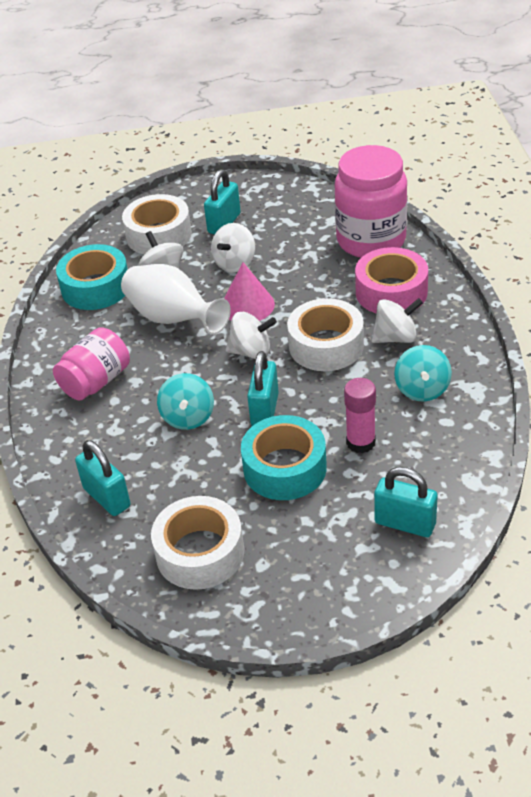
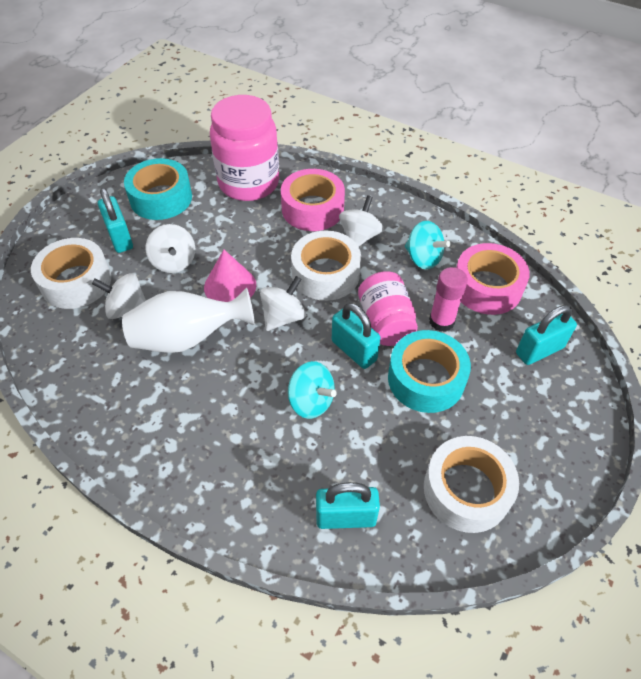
camera: 55 degrees left, 10 degrees up
(96, 287) = (81, 362): turquoise tape -> turquoise tape (161, 198)
(96, 381) = (198, 436): pink jar -> pink jar (385, 322)
(440, 448) = (487, 287): none -> pink tape

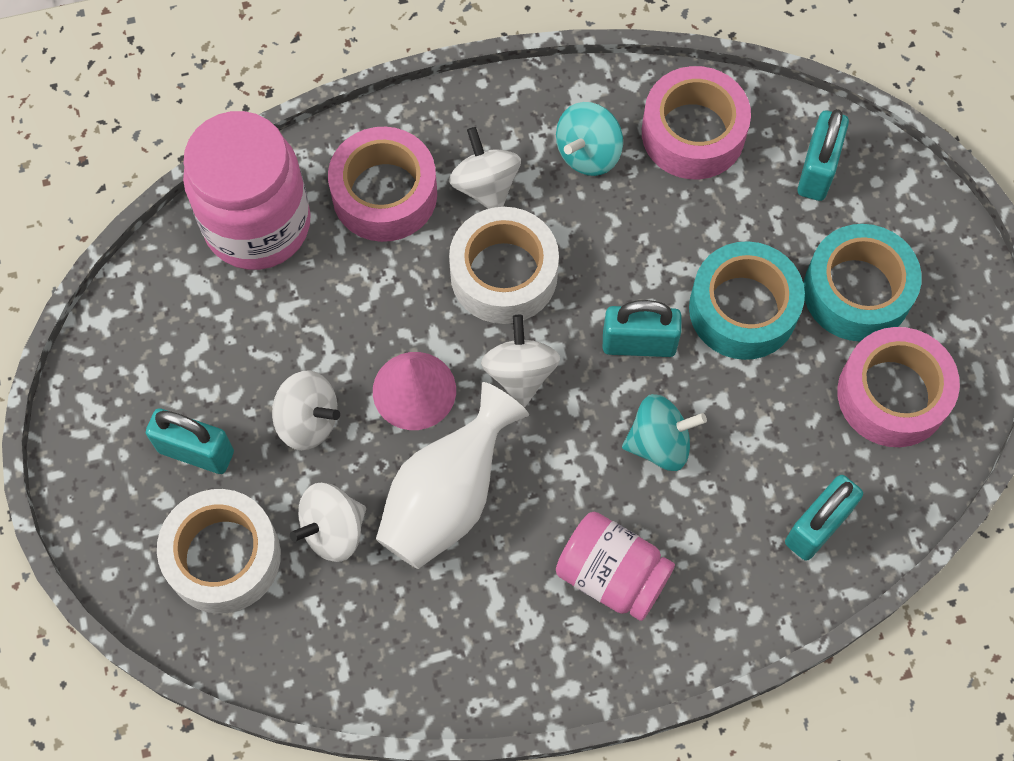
camera: 45 degrees left, 15 degrees up
(161, 198) = (171, 349): turquoise tape -> turquoise tape (857, 291)
(385, 322) = (634, 278): pink jar -> pink jar (612, 575)
(423, 258) = (588, 153): turquoise spinning top -> turquoise spinning top turned 135 degrees clockwise
(441, 321) = (690, 222): pink glue stick -> none
(466, 490) = (892, 395): white tape -> pink tape

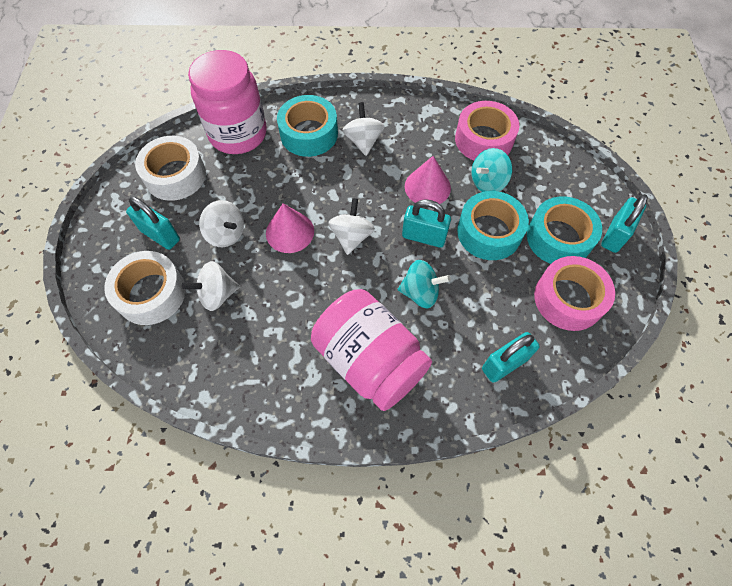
camera: 15 degrees right, 5 degrees down
(384, 194) = (309, 134): pink tape -> turquoise tape
(447, 497) = (288, 292): white vase -> none
(504, 274) = (359, 185): white tape -> white tape (175, 175)
(588, 153) = (423, 137): turquoise spinning top -> turquoise spinning top (487, 182)
(612, 575) = (370, 360): pink jar -> pink jar, size x1.58
(620, 249) = (427, 187): none -> pink cone
(817, 170) = (549, 172): turquoise padlock -> turquoise padlock (615, 235)

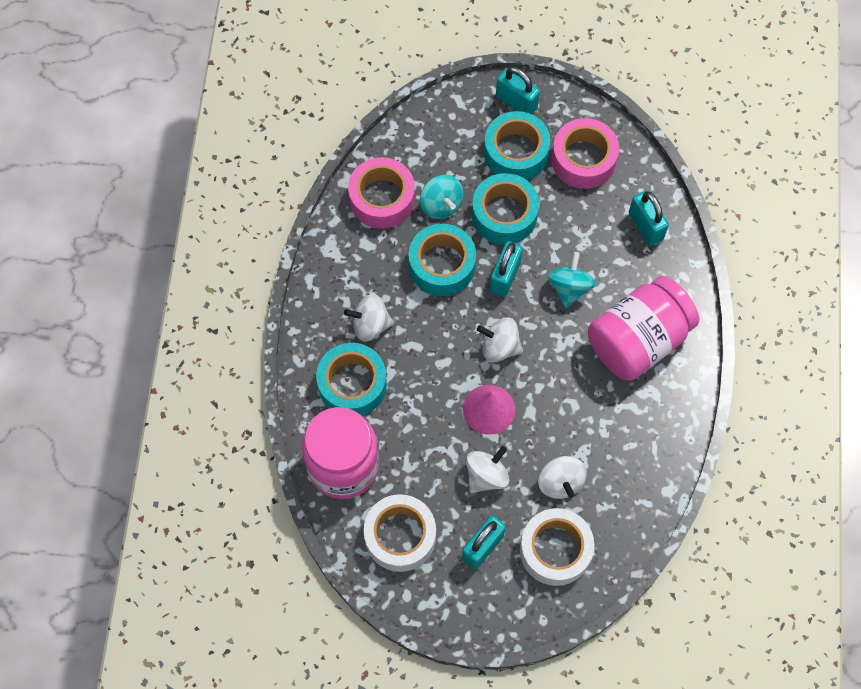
camera: 85 degrees left, 5 degrees up
(427, 187) = (442, 265): pink cone -> turquoise tape

